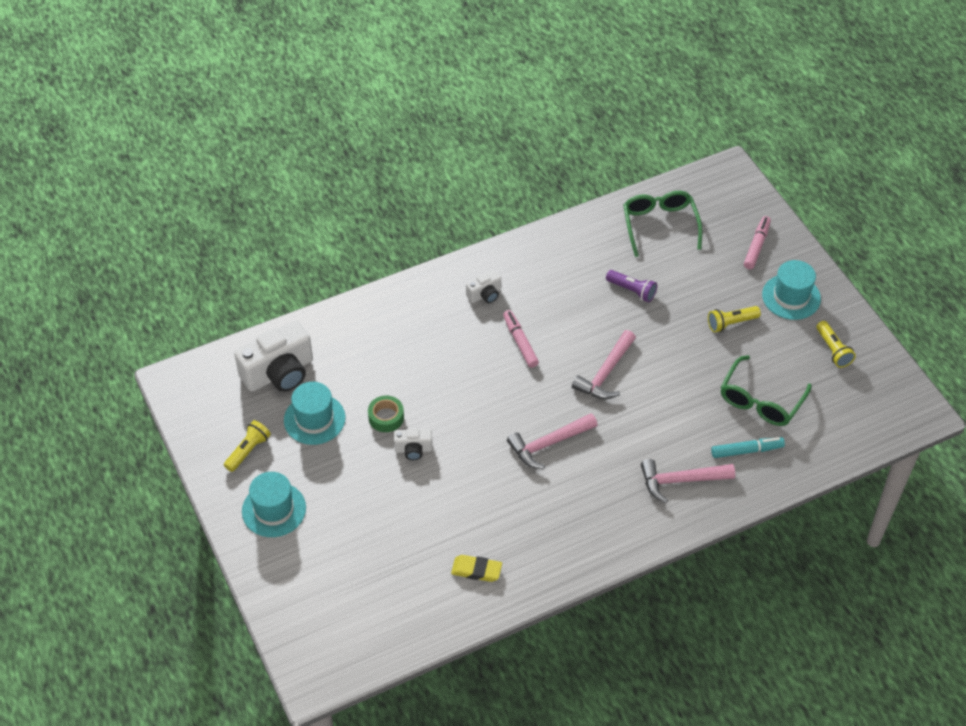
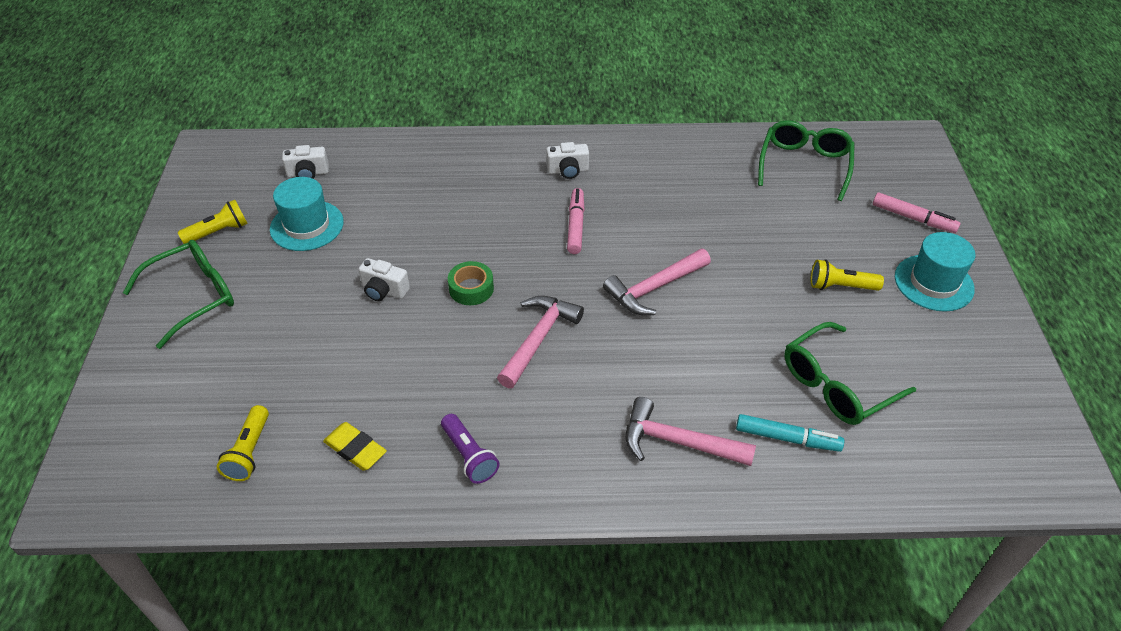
camera: 25 degrees right, 5 degrees down
(274, 509) = (194, 296): turquoise hat -> green glasses
(279, 373) = (308, 173): white camera -> white camera, size x0.49
(386, 417) = (380, 249): green tape -> green tape (471, 288)
(548, 444) = (539, 339): pink hammer -> pink hammer turned 120 degrees clockwise
(632, 290) = (736, 216): purple flashlight -> purple flashlight (469, 456)
(756, 246) = (913, 218): pink marker -> pink marker turned 75 degrees clockwise
(833, 350) = (965, 359): yellow flashlight -> yellow flashlight (249, 452)

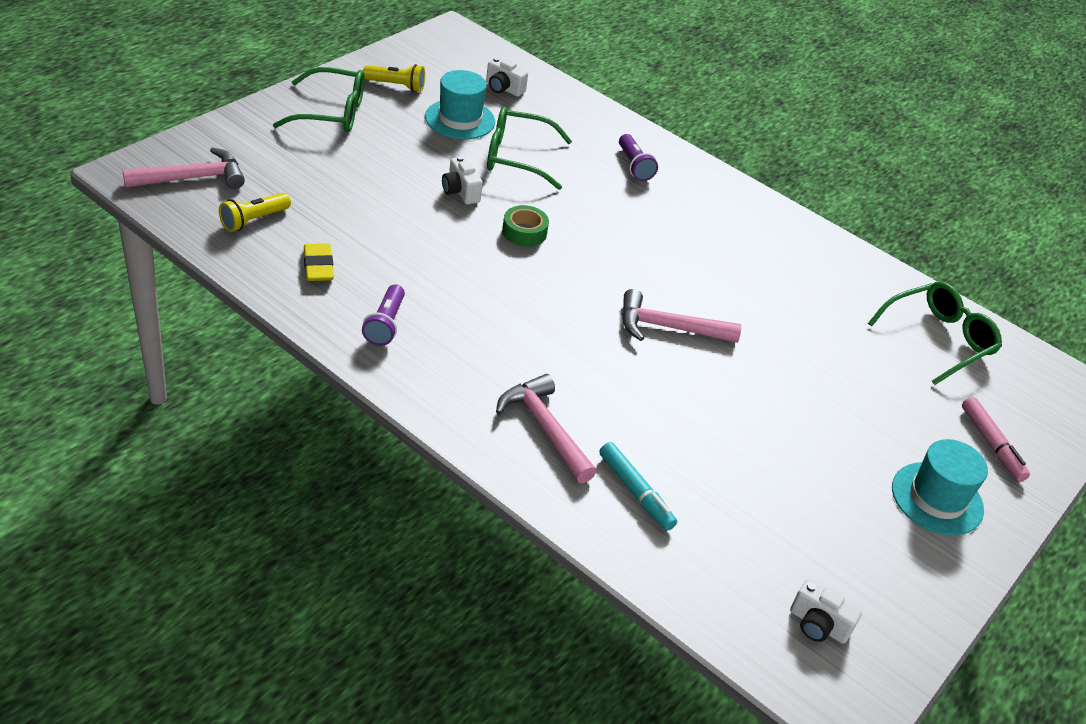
camera: 35 degrees right, 5 degrees down
(479, 172) = (634, 166): none -> purple flashlight
(539, 339) = (530, 295): pink hammer -> pink hammer (192, 178)
(568, 170) = (709, 209): white camera -> white camera (818, 625)
(575, 226) = (662, 247): pink marker -> none
(836, 385) = (730, 493): green glasses -> green glasses (516, 157)
(840, 286) = (839, 438): yellow flashlight -> none

